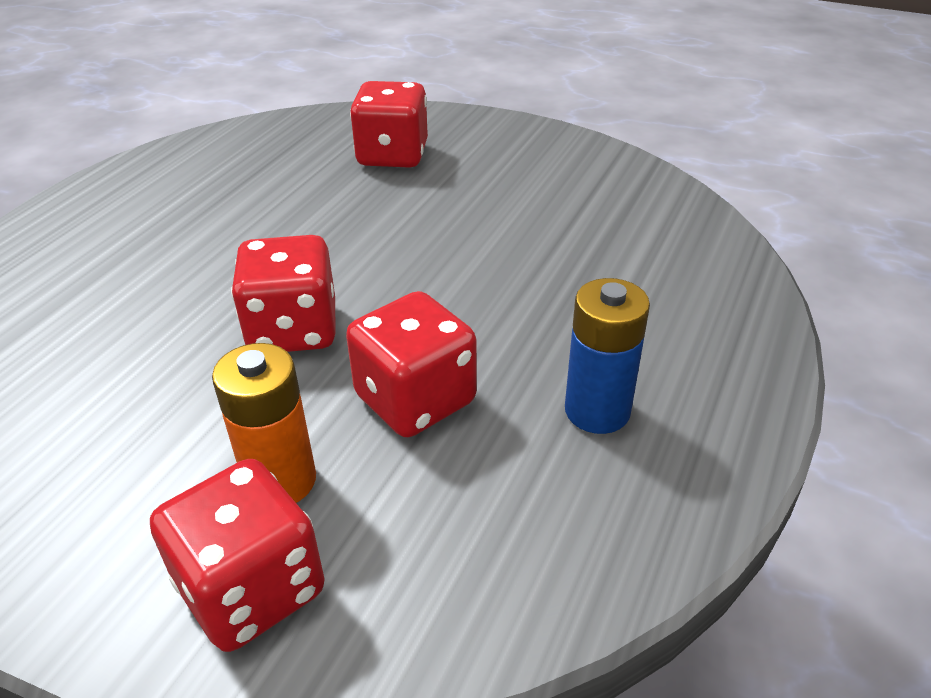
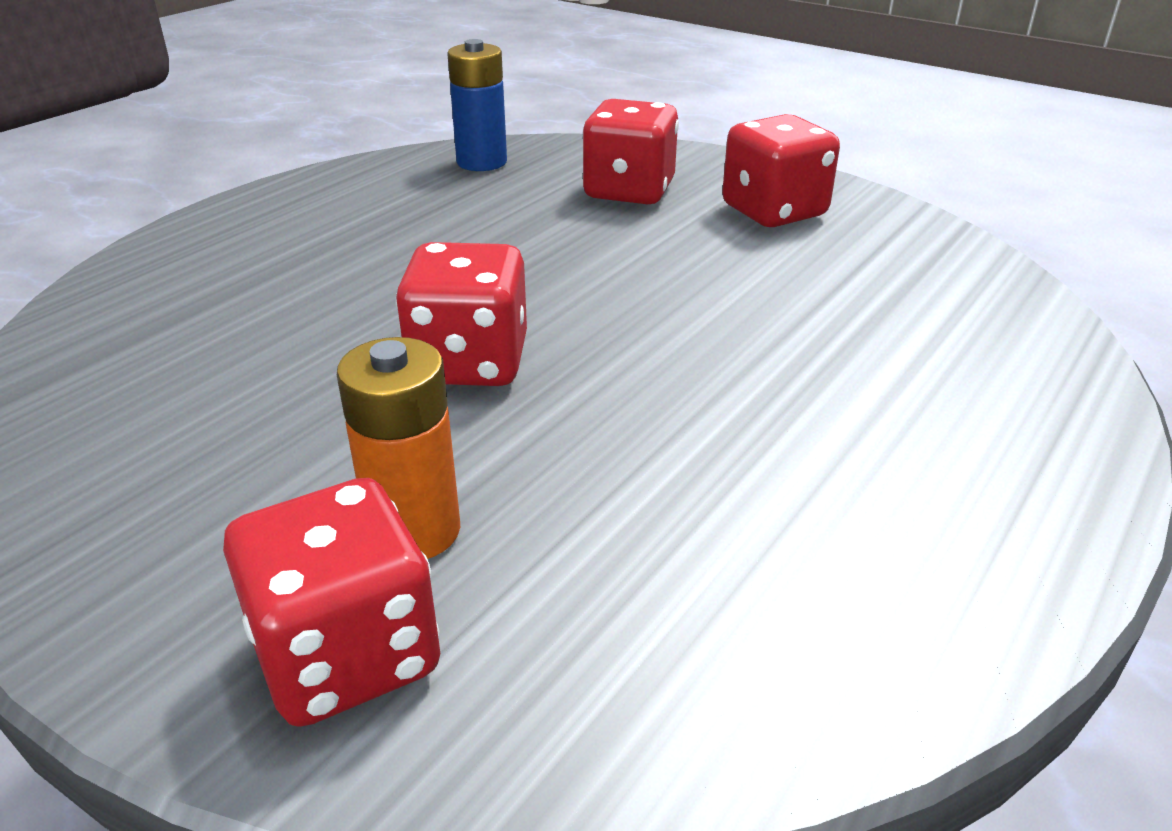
camera: 10 degrees right, 5 degrees down
(415, 399) = (605, 458): red dice -> red dice (774, 211)
(597, 411) = (847, 502): blue battery -> blue battery (482, 162)

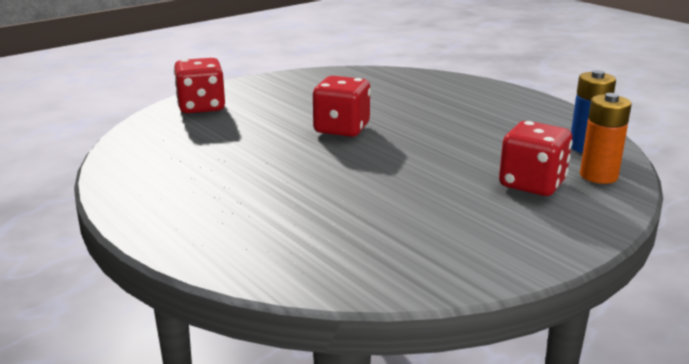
camera: 105 degrees right, 10 degrees down
(414, 530) = (244, 116): orange battery -> orange battery (598, 176)
(774, 211) = (488, 226): red dice -> none

